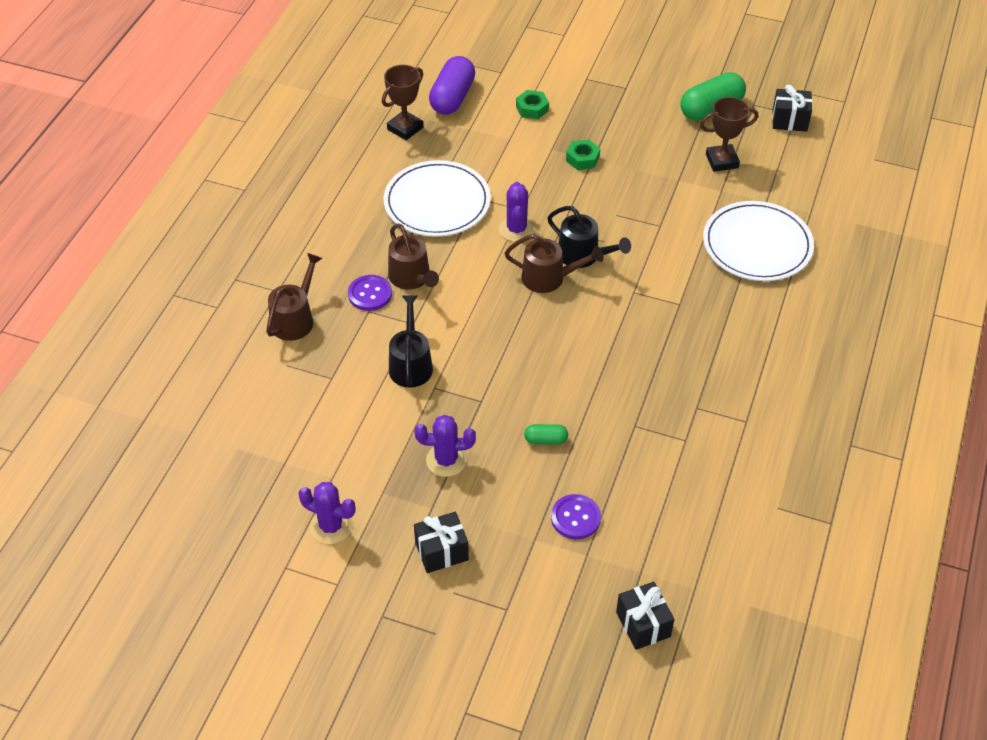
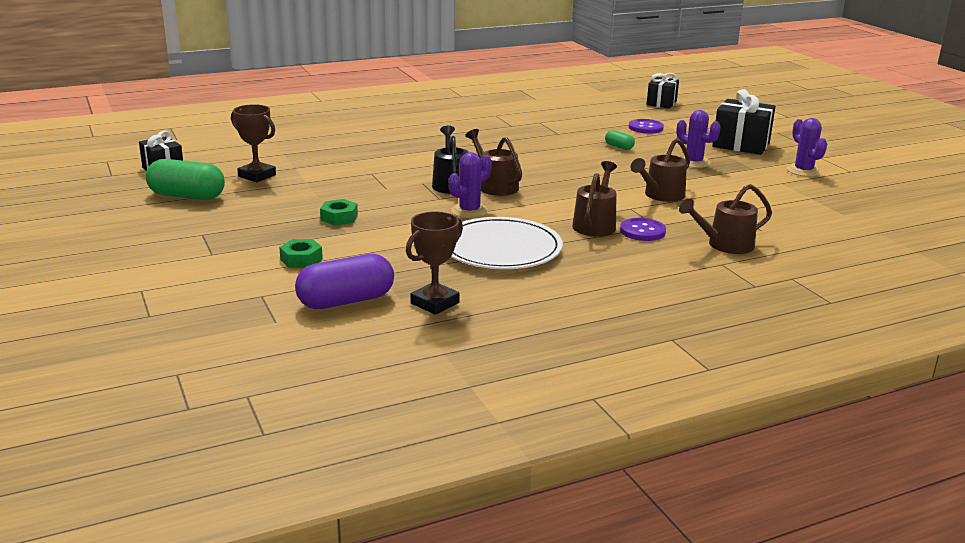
camera: 135 degrees left, 25 degrees down
(405, 128) = (435, 303): brown trophy -> brown trophy turned 45 degrees counterclockwise
(410, 364) = (661, 195): black watering can -> brown watering can
(441, 551) = (741, 145): black gift -> black gift, size x1.55
(757, 245) = (337, 145): white plate -> none

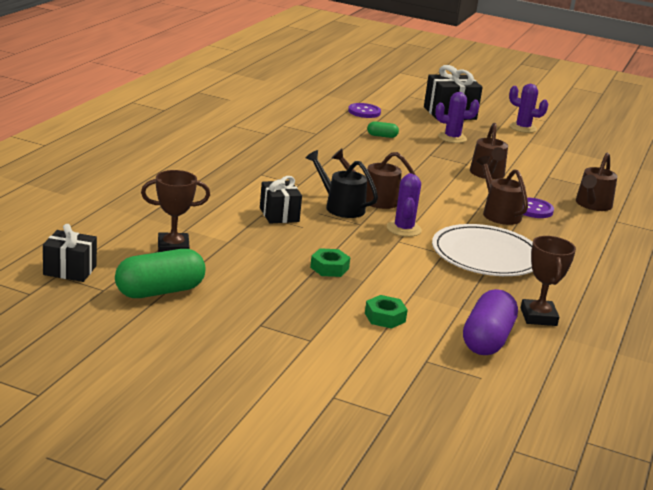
camera: 45 degrees left, 0 degrees up
(661, 103) = (329, 83): black gift -> black gift (279, 215)

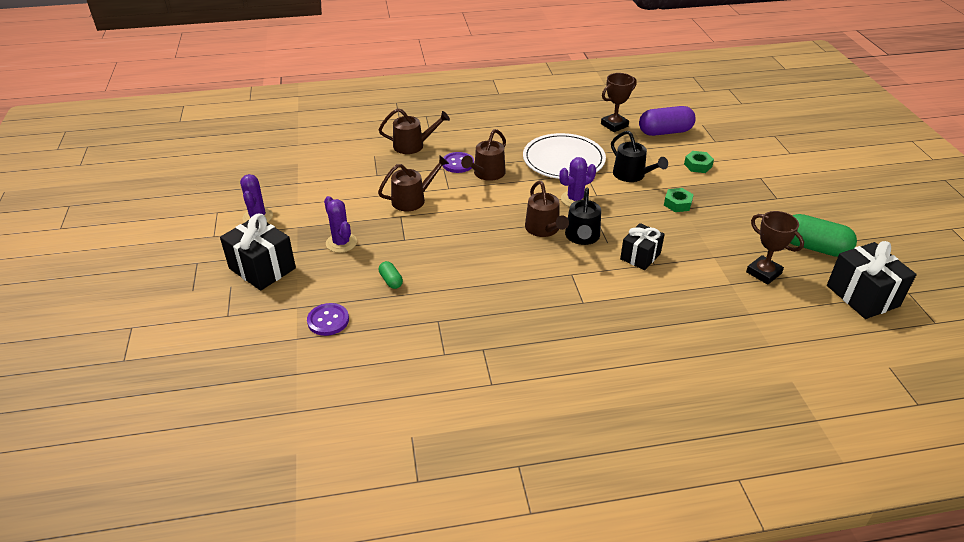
camera: 120 degrees left, 15 degrees up
(70, 270) = (862, 296): black gift -> black gift, size x1.55
(412, 273) = (632, 175): none -> black watering can

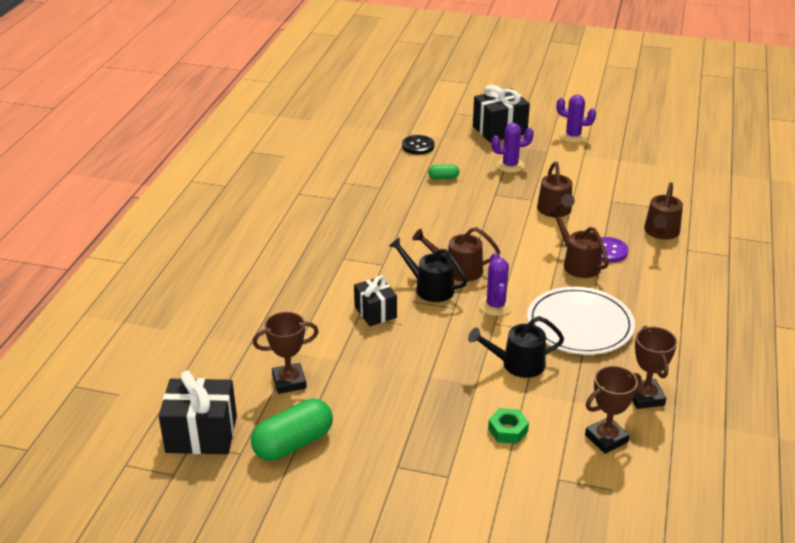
camera: 115 degrees right, 5 degrees down
(328, 320) = (418, 146): purple button -> black button
(665, 132) = (606, 438): purple capsule -> brown trophy
(677, 204) = (441, 375): green nut -> none

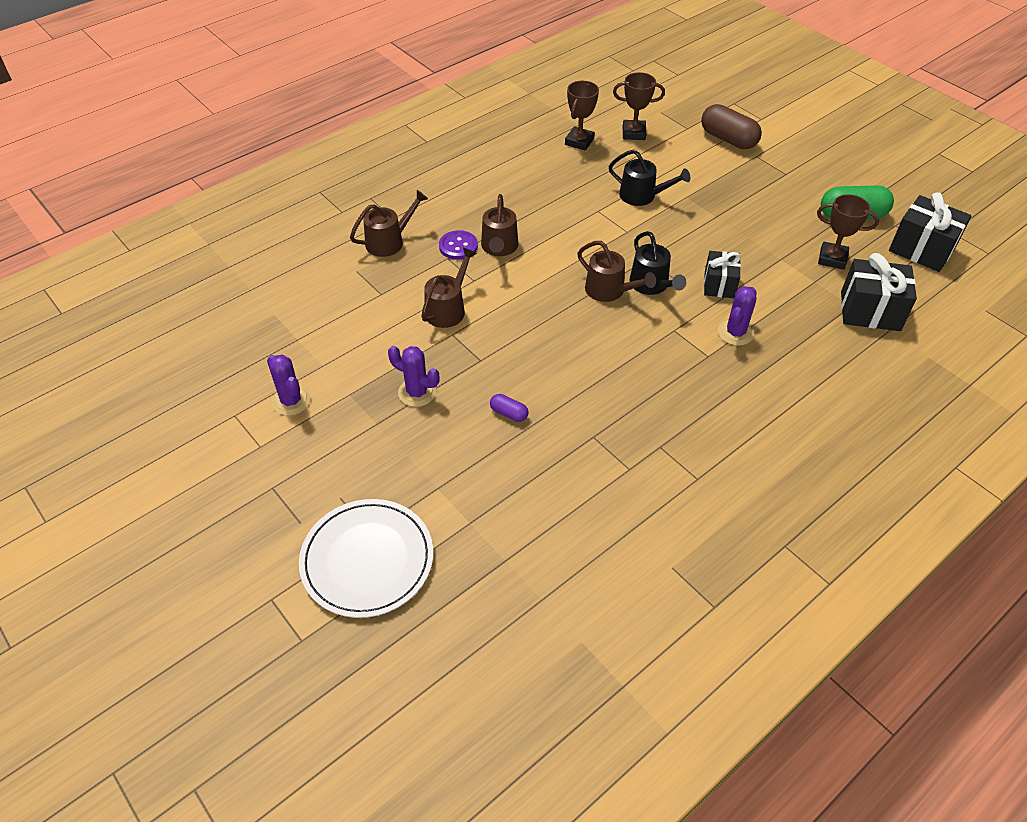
camera: 145 degrees left, 15 degrees up
(418, 146) = (484, 487): black button -> none
(443, 178) = (509, 413): green capsule -> purple capsule
(495, 305) = (611, 244): purple cactus -> purple cactus (735, 333)
(498, 485) = (728, 139): none -> brown capsule
(499, 130) = (357, 460): black gift -> black gift (870, 311)
(508, 430) = (692, 162): green nut -> none
(579, 324) = (562, 201): white plate -> white plate (367, 560)

